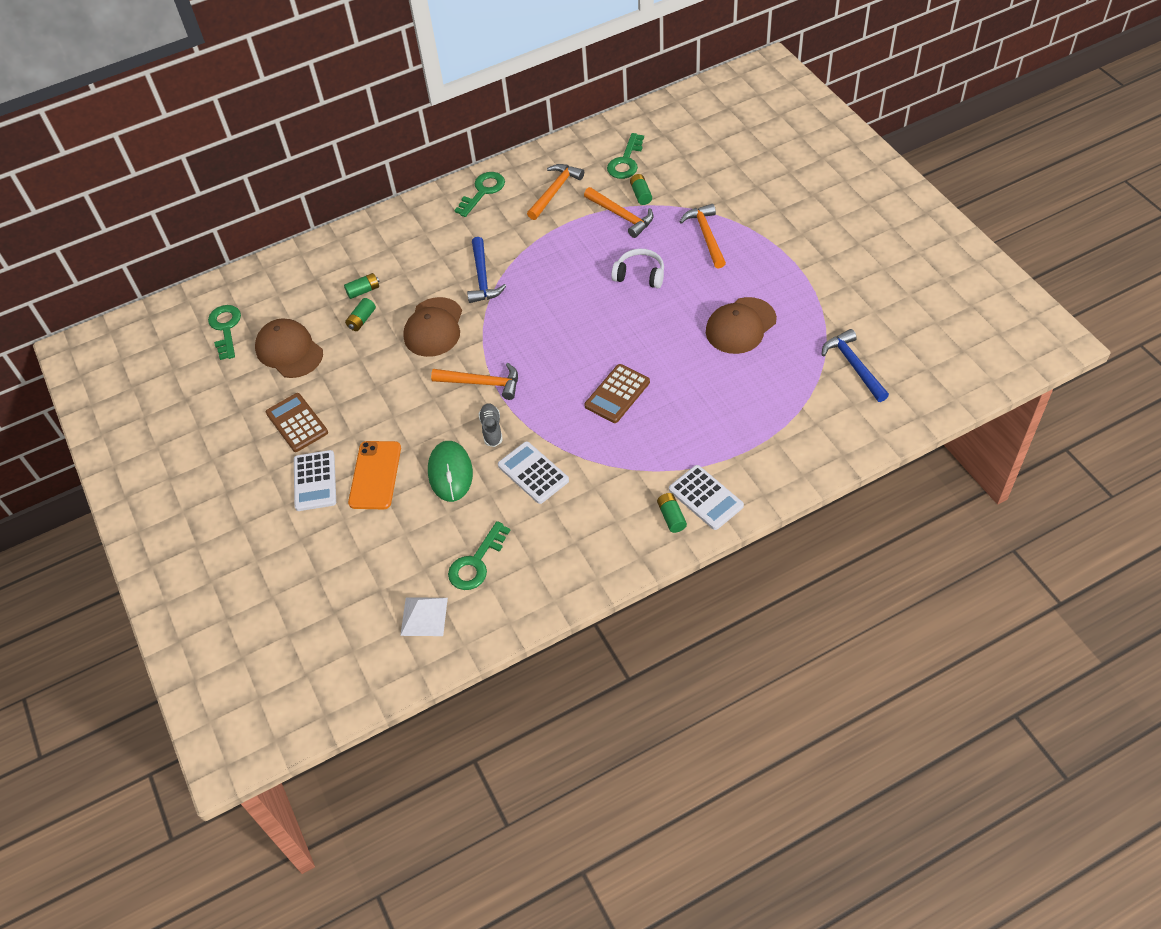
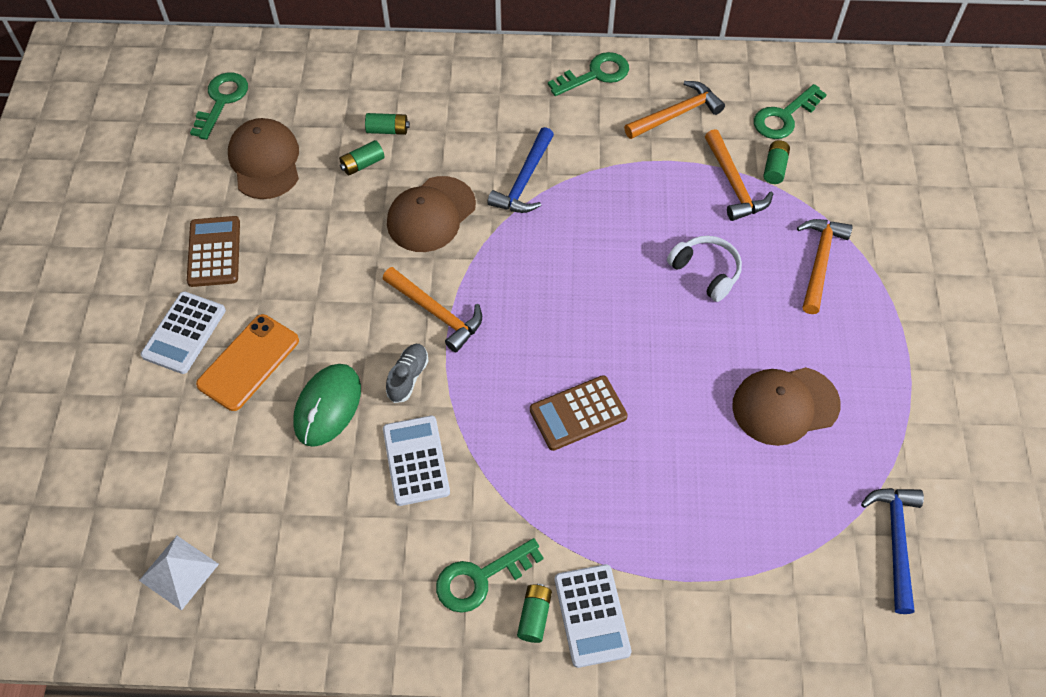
camera: 25 degrees right, 5 degrees up
(476, 563) = (278, 538): green key -> green key (480, 578)

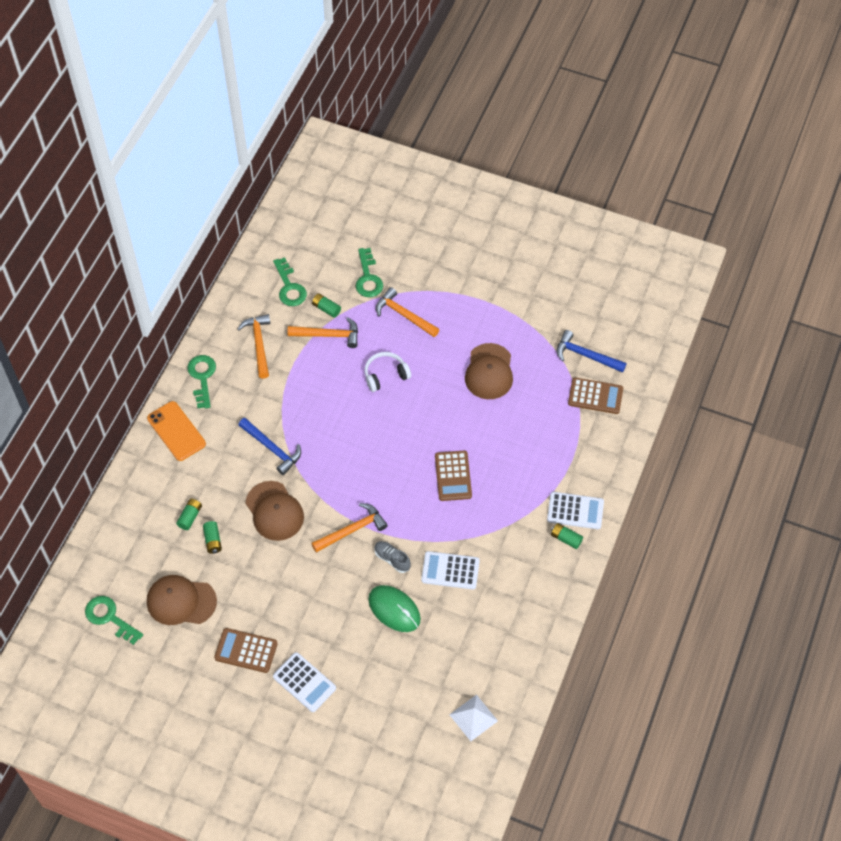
camera: 70 degrees left, 0 degrees up
(248, 362) = (343, 648): orange phone -> orange phone (176, 431)
(480, 578) = (535, 558): green key -> green key (368, 278)
(825, 581) = (595, 396): none -> brown calculator

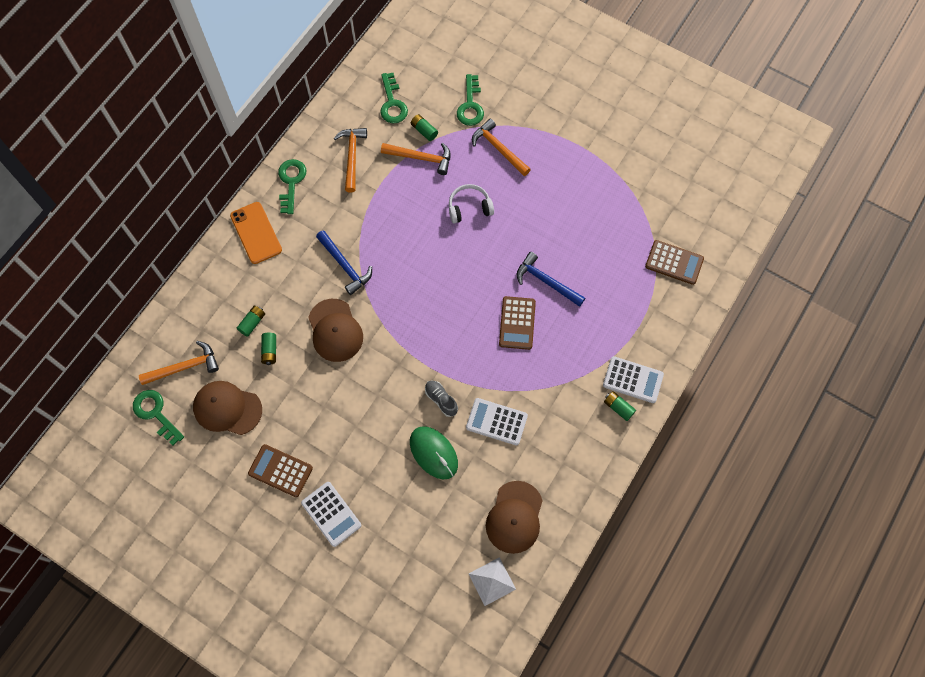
camera: 10 degrees right, 10 degrees up
(352, 530) = (407, 363): orange hammer -> orange hammer (185, 367)
(489, 372) = (572, 220): brown cap -> brown cap (514, 517)
(585, 355) = (672, 218): blue hammer -> blue hammer (546, 281)

